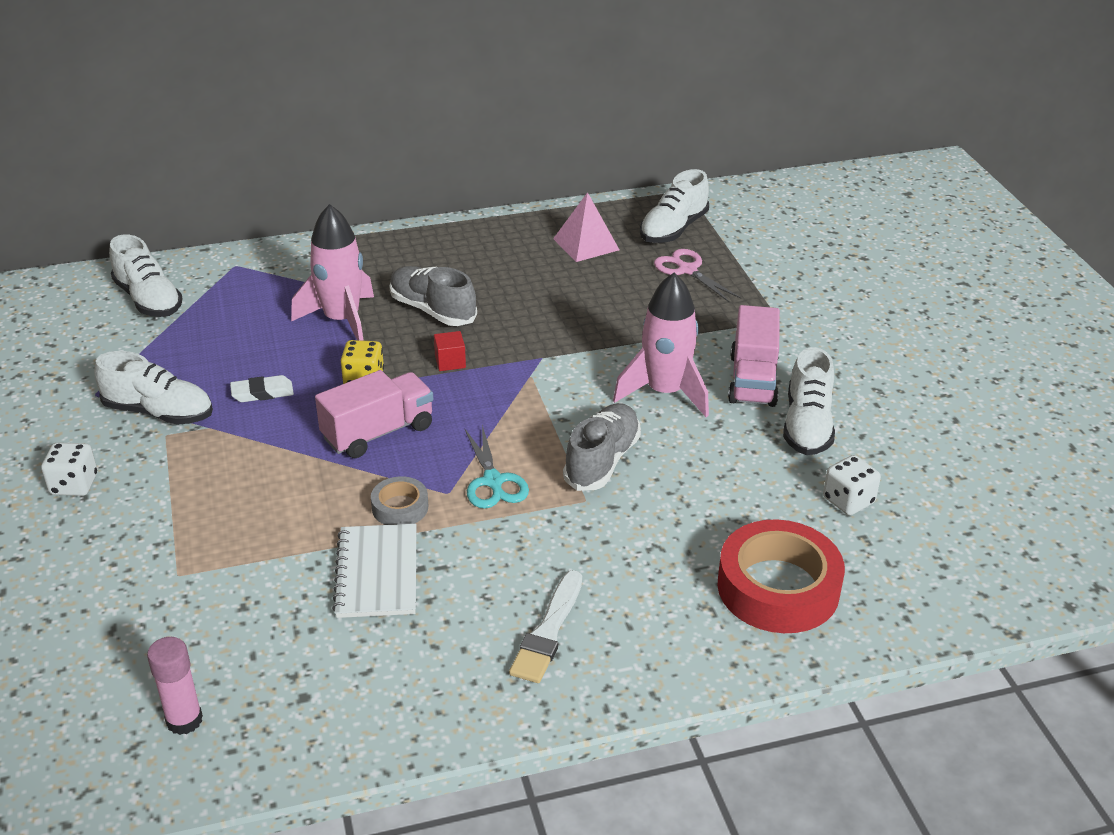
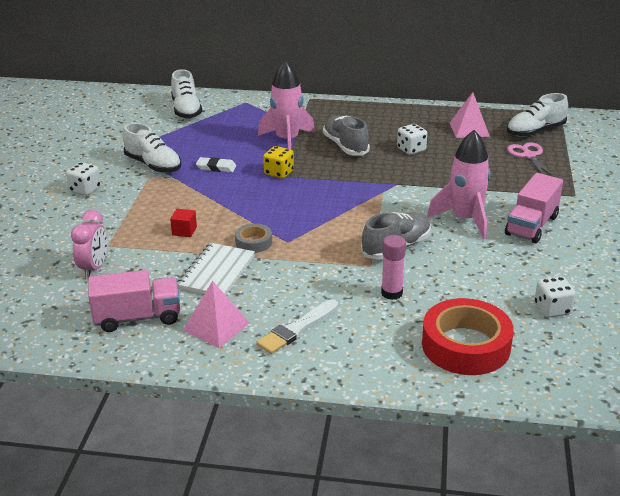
camera: 25 degrees right, 5 degrees down
(182, 621) = (94, 268): none -> pink clock
(184, 720) = (61, 316): pink glue stick -> pink glue stick (391, 293)
(378, 432) = (268, 201): pink truck -> pink truck (138, 317)
(433, 663) = (216, 326): none -> pink pyramid
(450, 362) = (337, 174): red cube -> red cube (184, 231)
(493, 481) = (319, 242): turquoise scissors -> none
(528, 295) = (411, 149): none -> white dice
(807, 425) = (553, 259): white shoe -> none

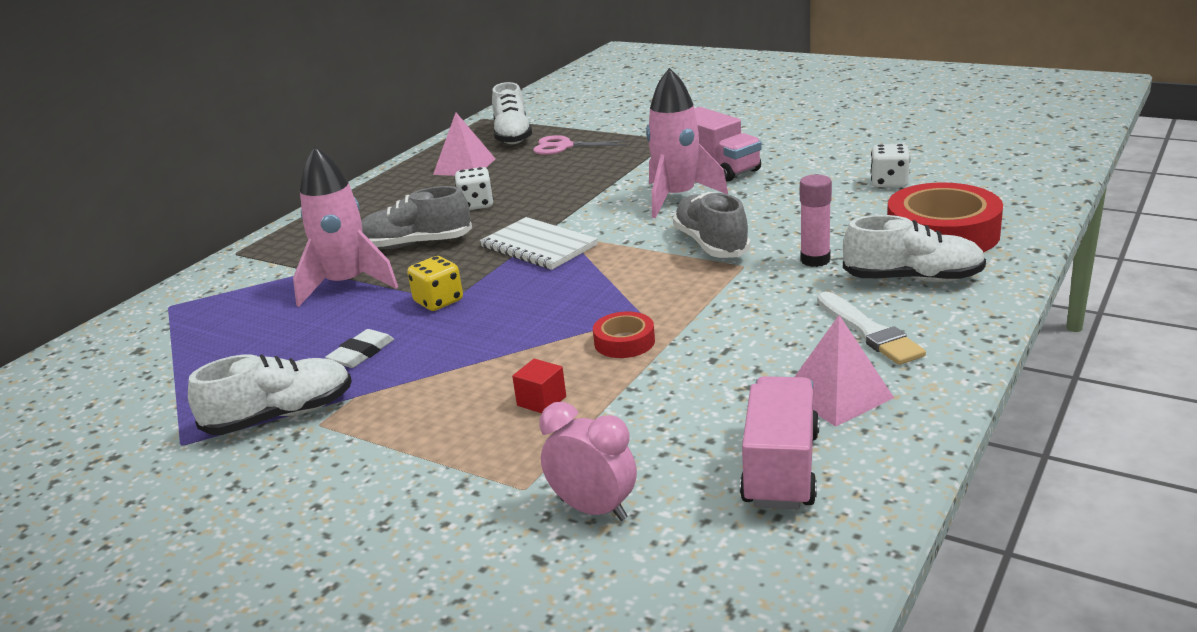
camera: 65 degrees left, 5 degrees down
(85, 189) = (287, 505): white dice -> none
(186, 110) = (114, 364): white shoe -> white shoe (913, 279)
(217, 272) = (688, 381): white notebook -> white notebook (538, 246)
(253, 242) = (624, 342): grey tape -> red tape

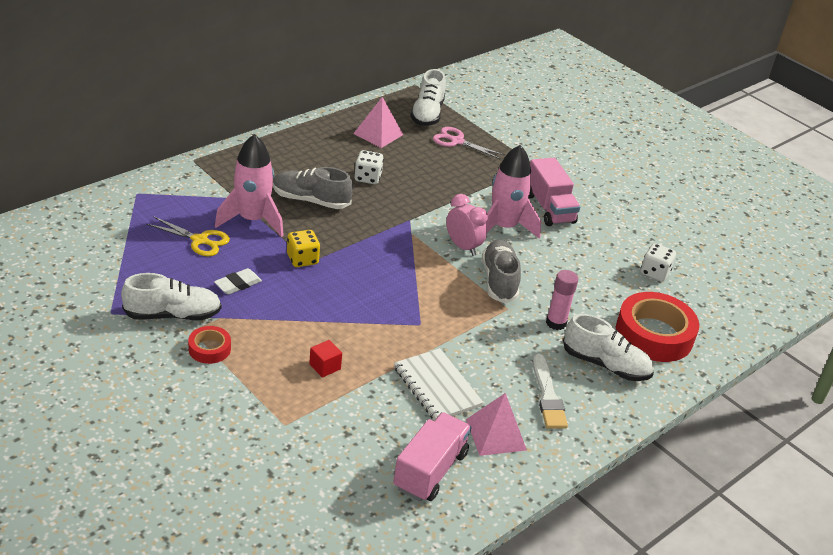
camera: 10 degrees right, 10 degrees up
(282, 325) = (199, 240): none -> yellow scissors
(538, 246) = (388, 236): white notebook -> white notebook (437, 387)
(593, 509) = (314, 454): pink clock -> pink clock (463, 247)
(624, 342) = (397, 341): red tape -> red tape (209, 349)

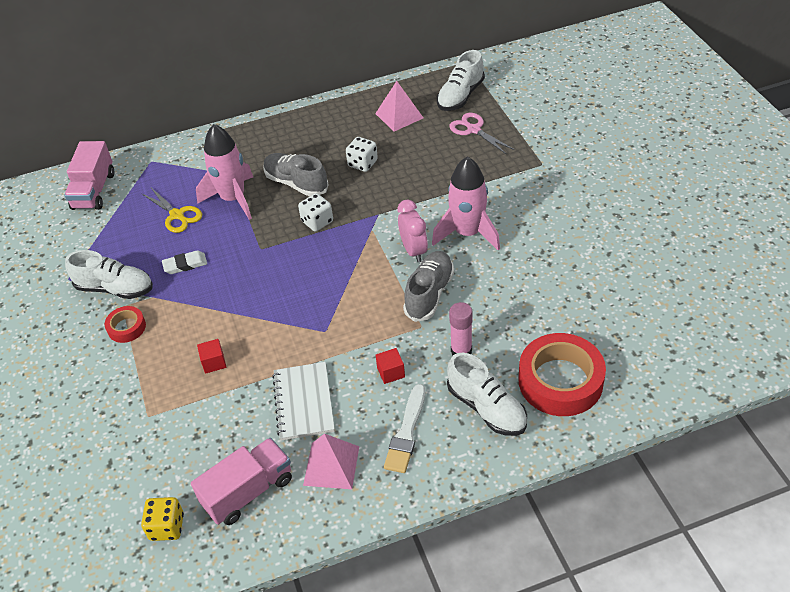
camera: 30 degrees right, 10 degrees up
(302, 259) = (255, 246): yellow dice -> yellow dice (167, 527)
(503, 349) = (391, 372): none -> red cube
(549, 208) = (528, 216): pink truck -> pink truck (94, 191)
(654, 273) = (603, 307): white dice -> white dice (317, 222)

